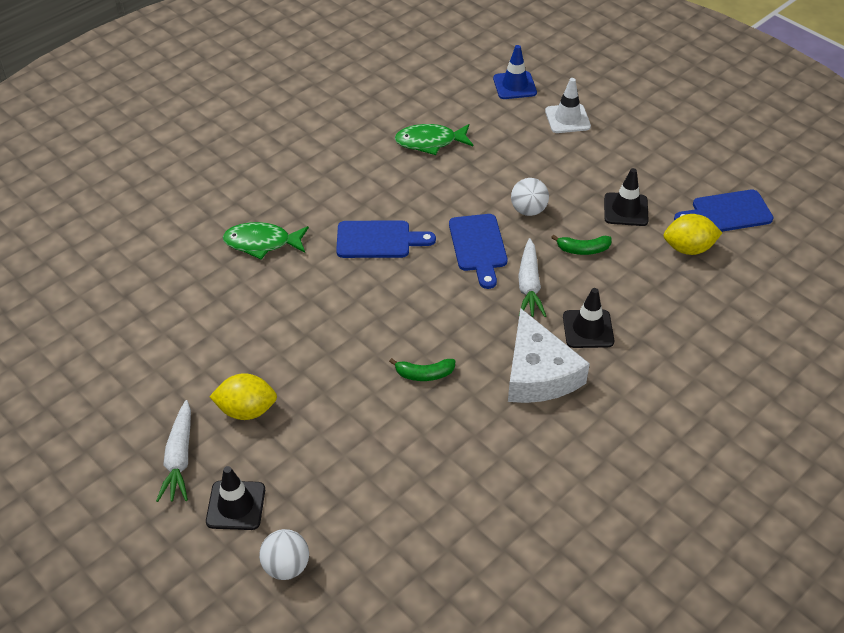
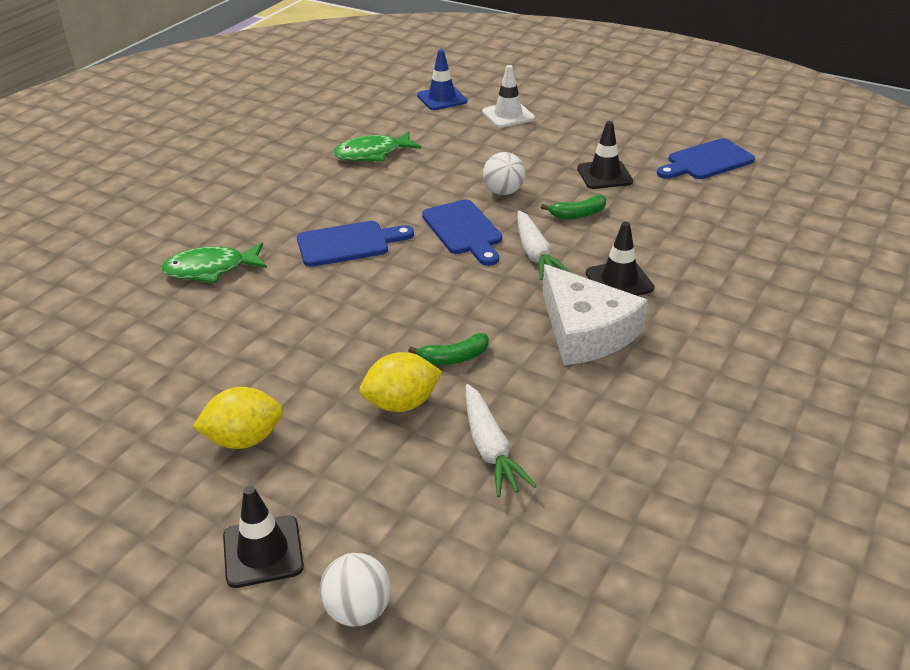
camera: 15 degrees left, 10 degrees down
(179, 458) = (167, 513): white carrot -> white carrot (490, 449)
(688, 248) = (685, 195): yellow lemon -> yellow lemon (401, 403)

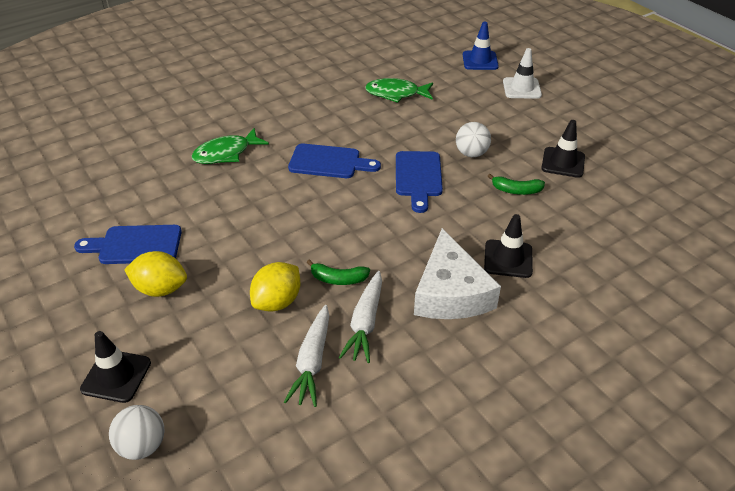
camera: 25 degrees right, 5 degrees up
(210, 269) = (226, 153): green fish -> green fish turned 45 degrees counterclockwise
(401, 403) = (277, 301): yellow lemon -> yellow lemon turned 60 degrees counterclockwise
(535, 254) = (458, 214): white carrot -> white carrot (365, 323)
(706, 161) = (661, 175): blue cutting board -> blue cutting board (135, 245)

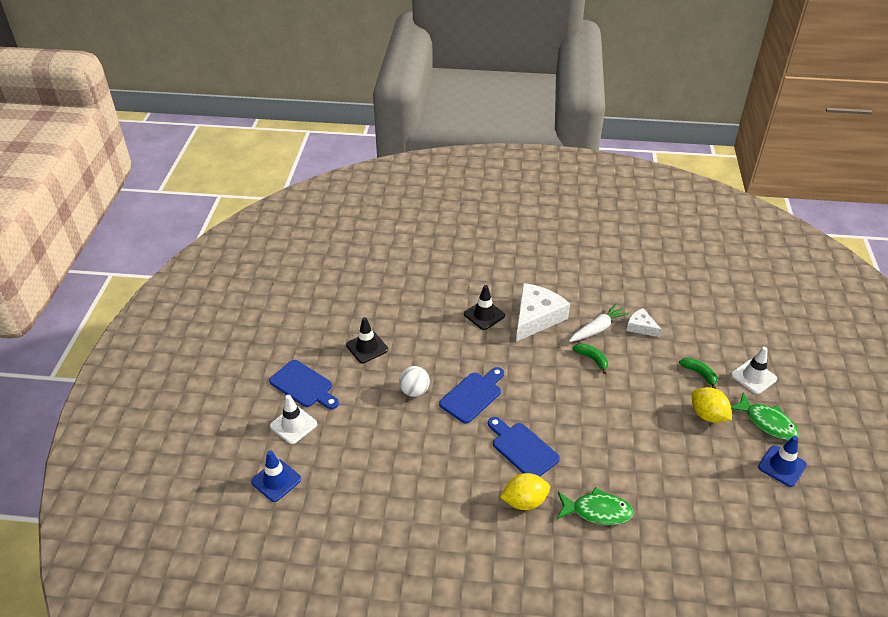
camera: 140 degrees left, 0 degrees up
(52, 278) = (782, 466): none -> blue traffic cone
(116, 376) = (753, 377): black traffic cone -> white traffic cone
(135, 245) = (713, 460): blue cutting board -> blue cutting board (304, 385)
(142, 445) = (749, 337): white ball -> none
(277, 301) = (638, 366): yellow lemon -> yellow lemon (524, 501)
(312, 361) = (641, 327): white carrot -> white cheese
(396, 94) = (396, 488): green fish -> green fish (767, 422)
(516, 190) = (423, 348): green banana -> green banana (699, 374)

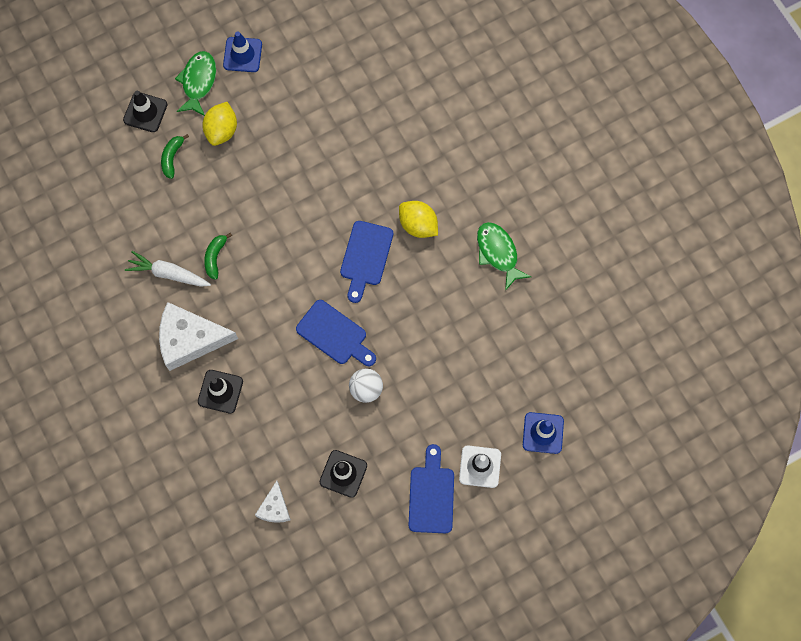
camera: 125 degrees left, 30 degrees up
(473, 395) = (335, 334): blue cutting board -> blue cutting board turned 150 degrees counterclockwise
(597, 511) = (388, 167): green fish -> green fish (498, 253)
(641, 327) = (138, 236): white cheese -> white cheese (274, 507)
(753, 377) = (145, 112): white traffic cone -> black traffic cone

